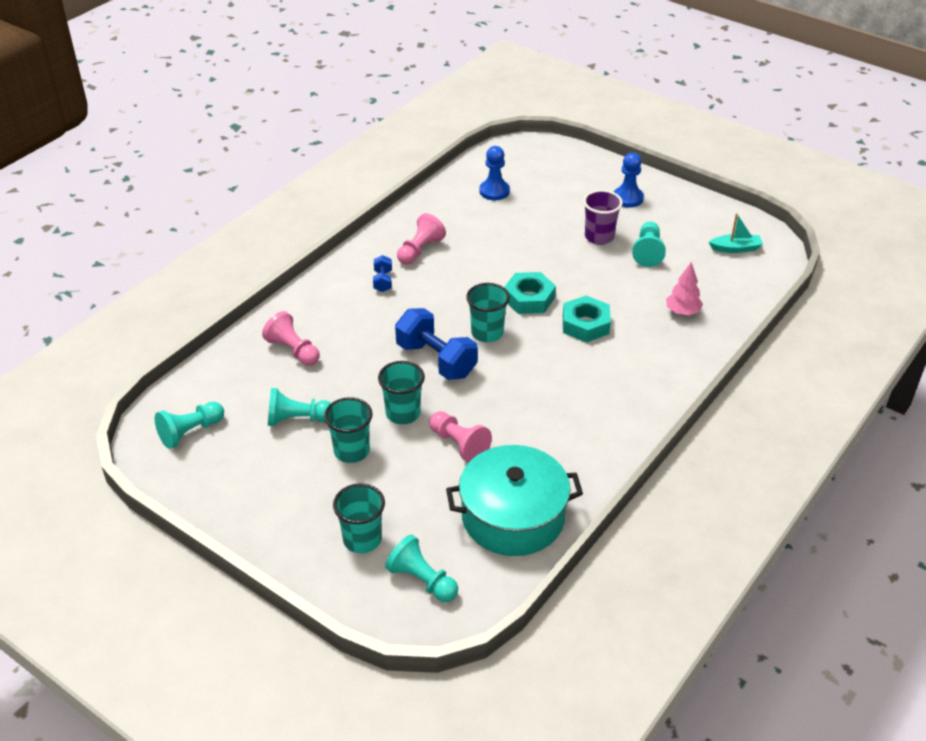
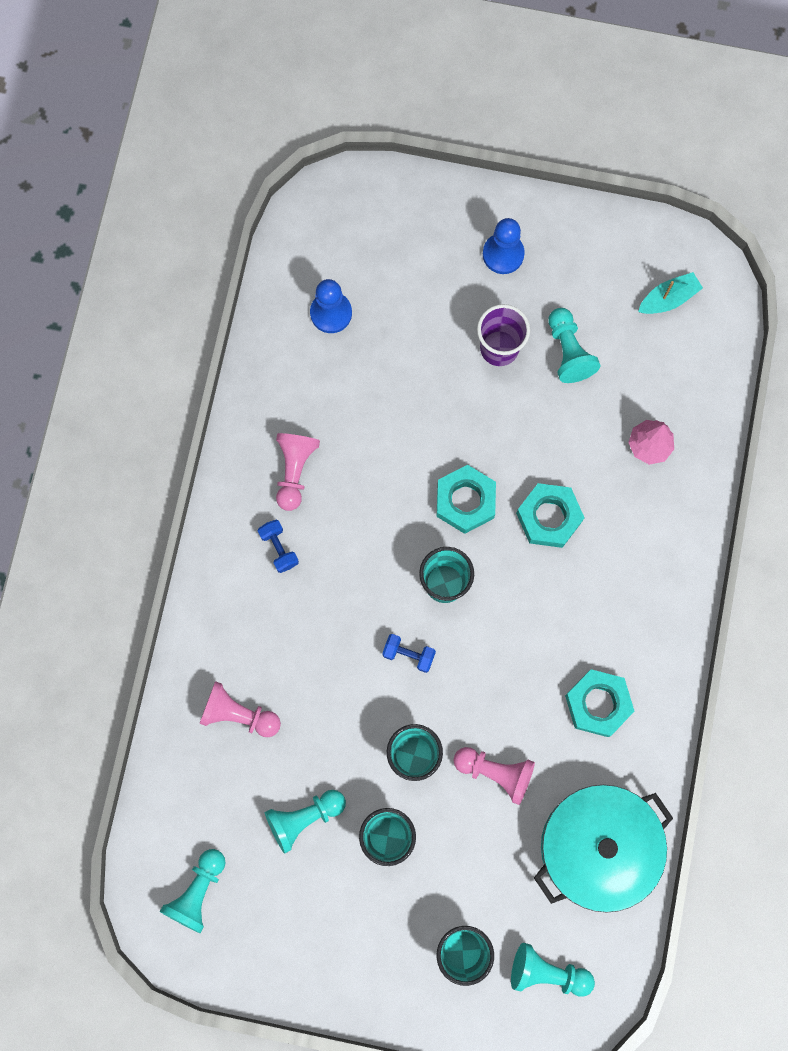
camera: 25 degrees left, 35 degrees up
(436, 360) = (408, 654): blue dumbbell -> blue dumbbell, size x0.48
(564, 433) = (598, 704): none -> turquoise nut

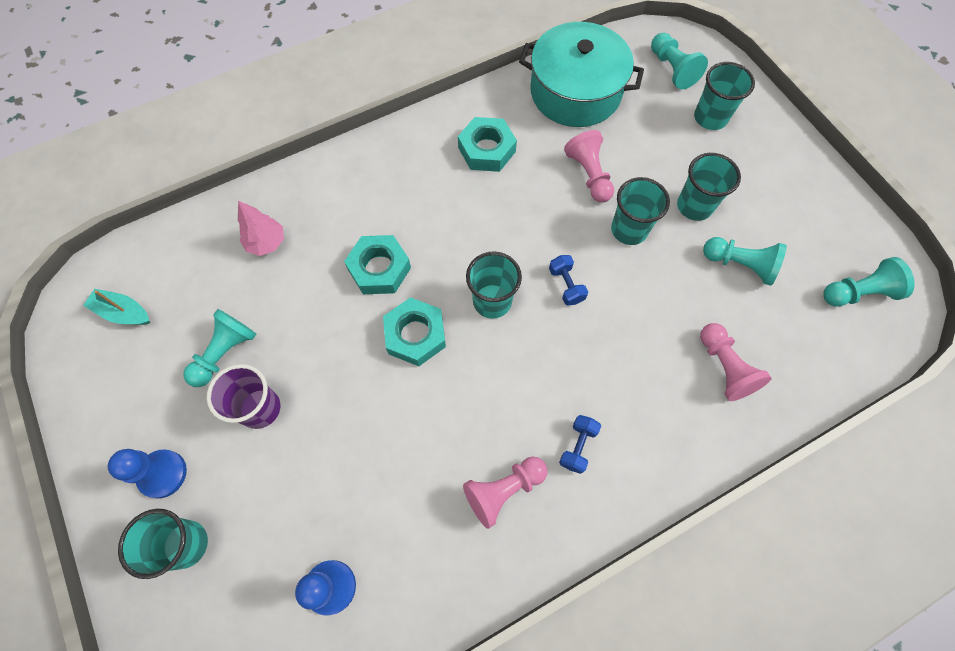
camera: 130 degrees left, 10 degrees down
(438, 241) = (186, 544): none -> turquoise cup

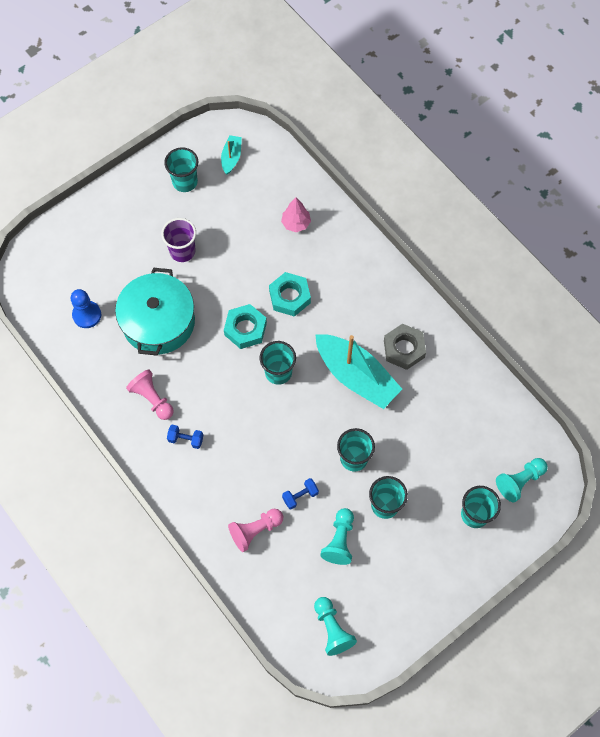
camera: 80 degrees right, 0 degrees up
(162, 474) = (136, 211): blue pawn -> none
(186, 544) = (100, 236): turquoise cup -> turquoise cup (185, 182)
(225, 353) = (214, 222): turquoise pawn -> none
(486, 149) = (404, 349): turquoise nut -> grey nut
(514, 208) = (356, 376): none -> turquoise boat
(566, 285) = (299, 419): blue dumbbell -> blue dumbbell (300, 496)
(575, 92) = (476, 406): turquoise pot -> turquoise pot (158, 322)
(589, 175) = (397, 425): pink pawn -> none

